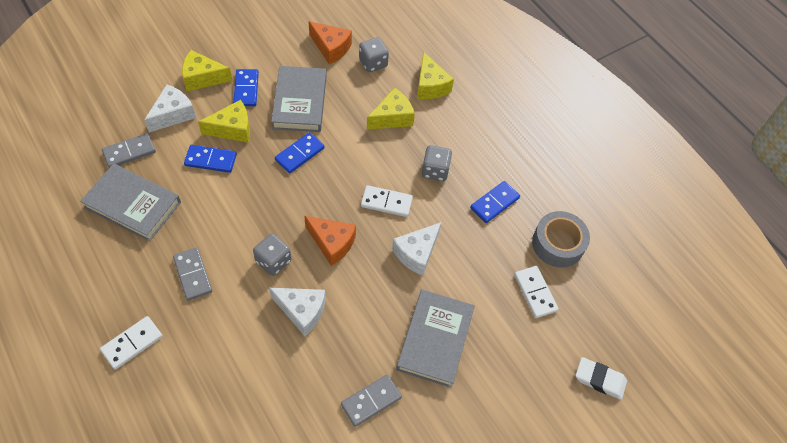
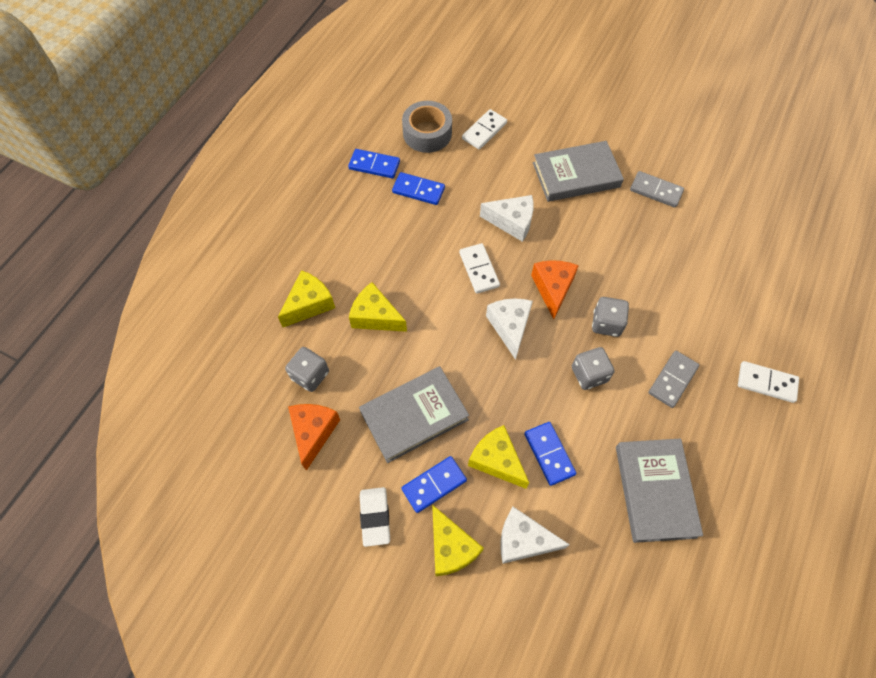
camera: 115 degrees left, 5 degrees up
(129, 152) = (603, 548): grey domino -> none
(300, 154) = (480, 373): blue domino -> blue domino (374, 165)
(302, 311) = (630, 274): white cheese -> white cheese (510, 327)
(435, 171) = (415, 249): grey dice -> grey dice (589, 374)
(600, 379) = (523, 72): white eraser -> white eraser (375, 517)

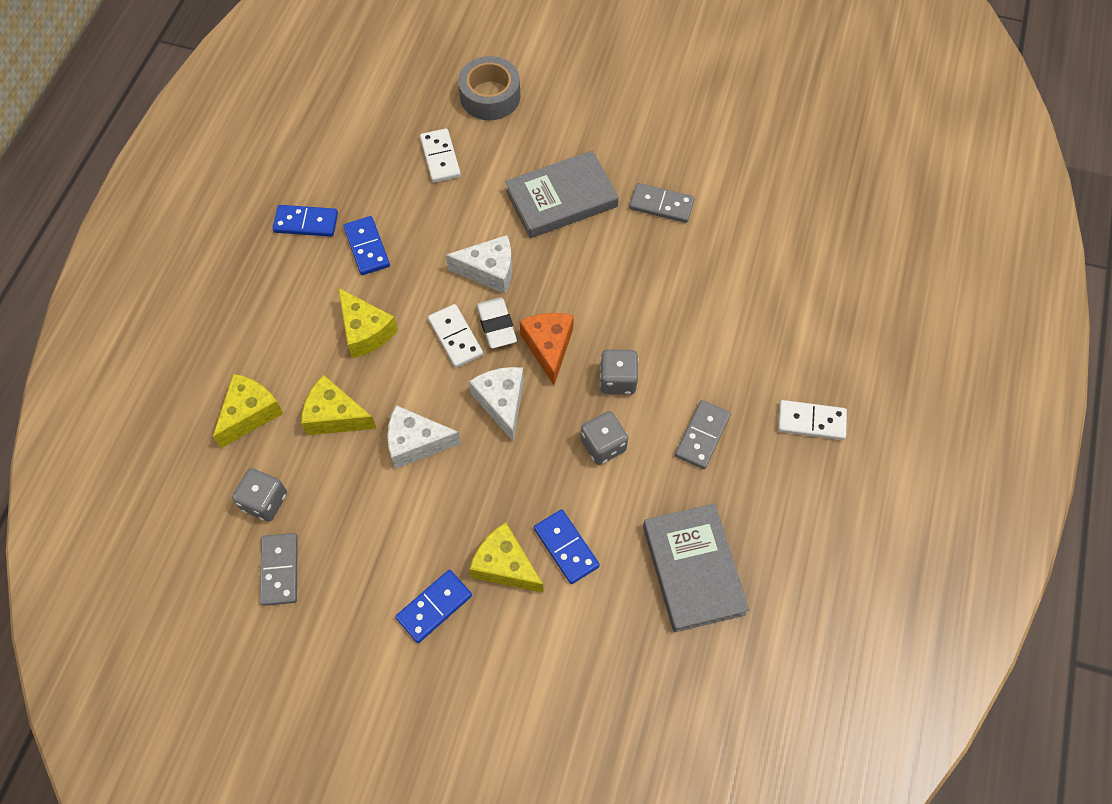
camera: 10 degrees left, 0 degrees up
(313, 432) = (279, 570): orange cheese -> grey domino
(375, 517) = (369, 656): white eraser -> white eraser (496, 325)
(414, 416) = (399, 529): grey book -> none
(418, 190) = (367, 247): blue domino -> blue domino turned 60 degrees clockwise
(427, 133) = (368, 171): grey tape -> grey tape (490, 96)
(450, 547) = (463, 675): yellow cheese -> yellow cheese (365, 331)
(484, 131) = (440, 157): white domino -> white domino turned 45 degrees counterclockwise
(523, 540) = (547, 652): white cheese -> white cheese (416, 443)

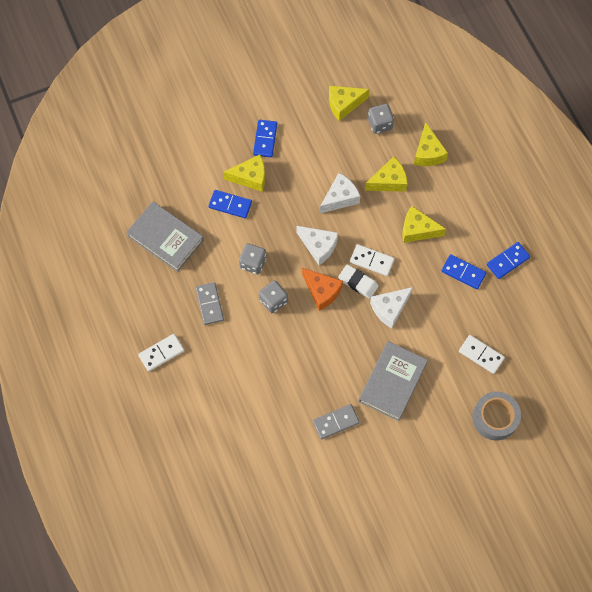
camera: 140 degrees right, 5 degrees up
(279, 570) = (344, 104): grey domino -> yellow cheese

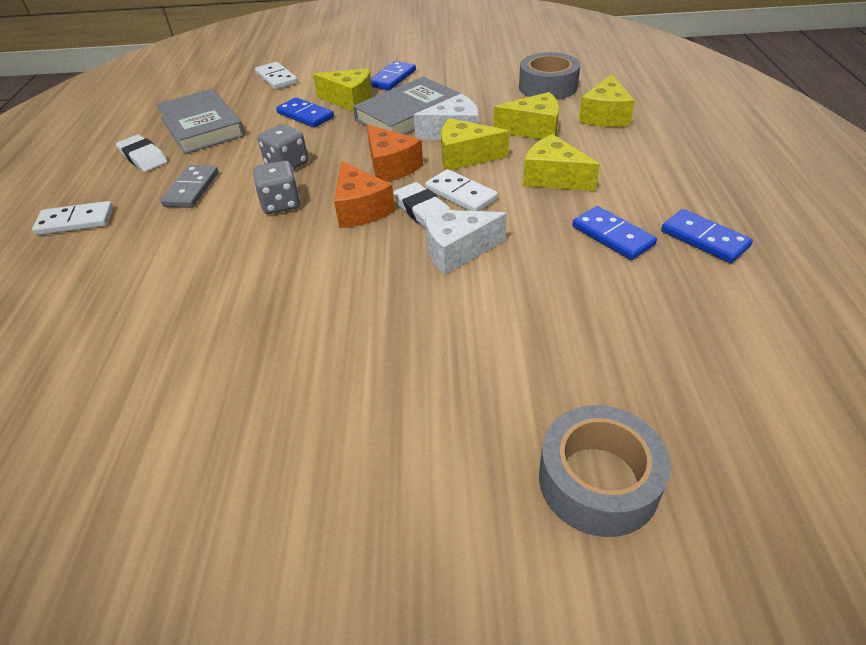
camera: 25 degrees right, 25 degrees down
(152, 283) = (143, 157): none -> white eraser
(318, 246) = (391, 166): white cheese -> orange cheese
(336, 422) = (247, 380): grey domino -> none
(344, 104) = (509, 69): yellow cheese -> yellow cheese (465, 157)
(380, 124) = (548, 87): grey dice -> grey tape
(392, 382) = (399, 349): grey book -> grey book (408, 114)
(481, 355) = (605, 354): white domino -> white domino (276, 78)
(508, 261) = (704, 239): blue domino -> blue domino turned 60 degrees clockwise

